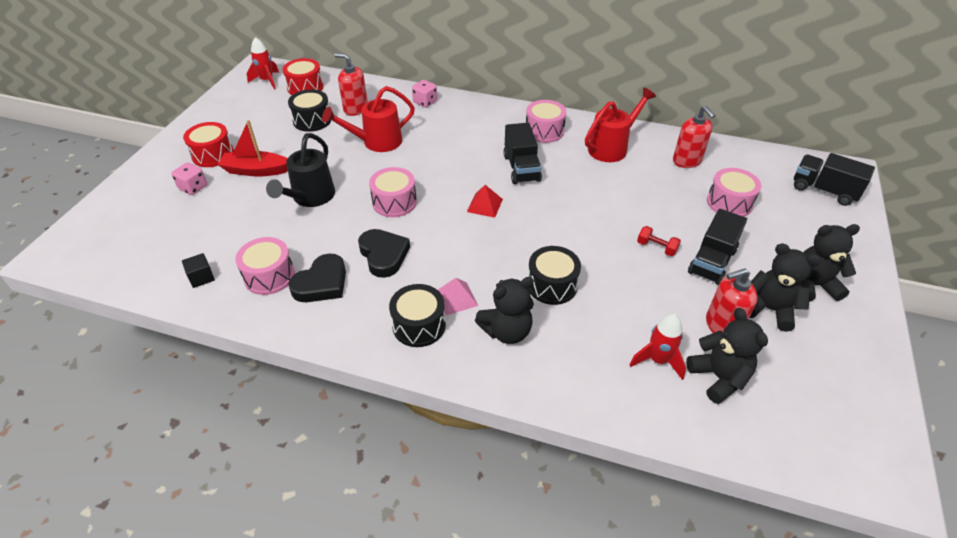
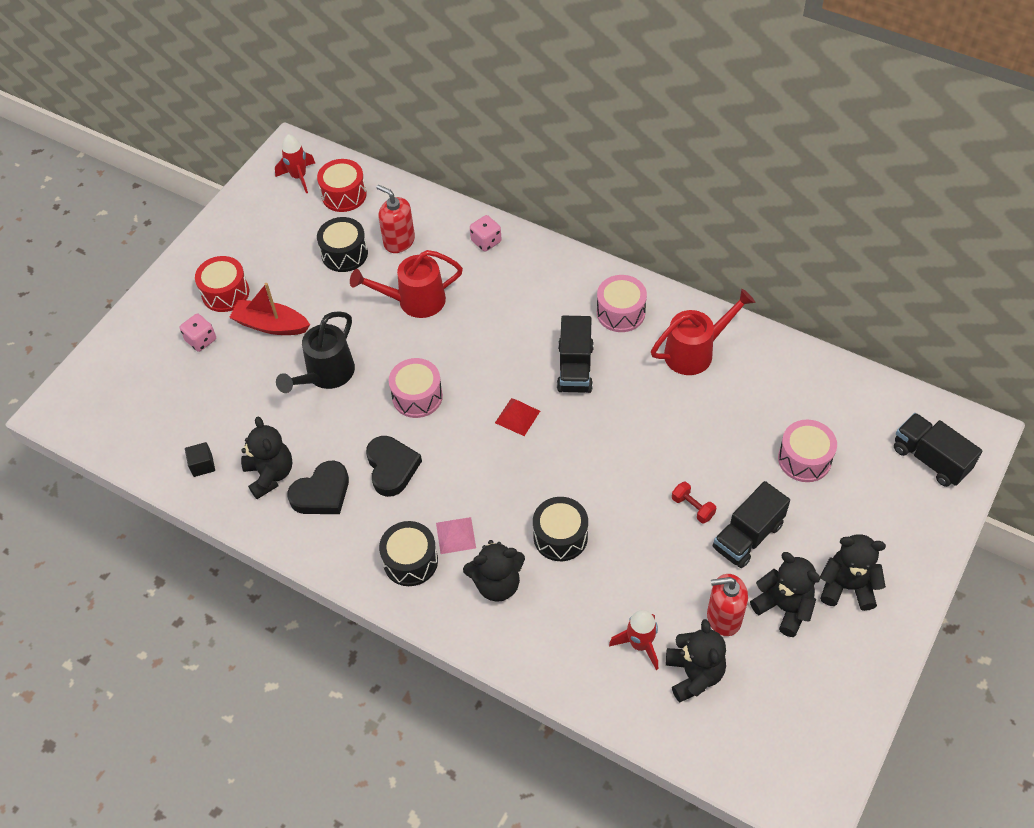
camera: 15 degrees right, 10 degrees up
(269, 276) = (270, 475): pink drum -> black teddy bear
(687, 161) = (780, 387): red soap dispenser -> none

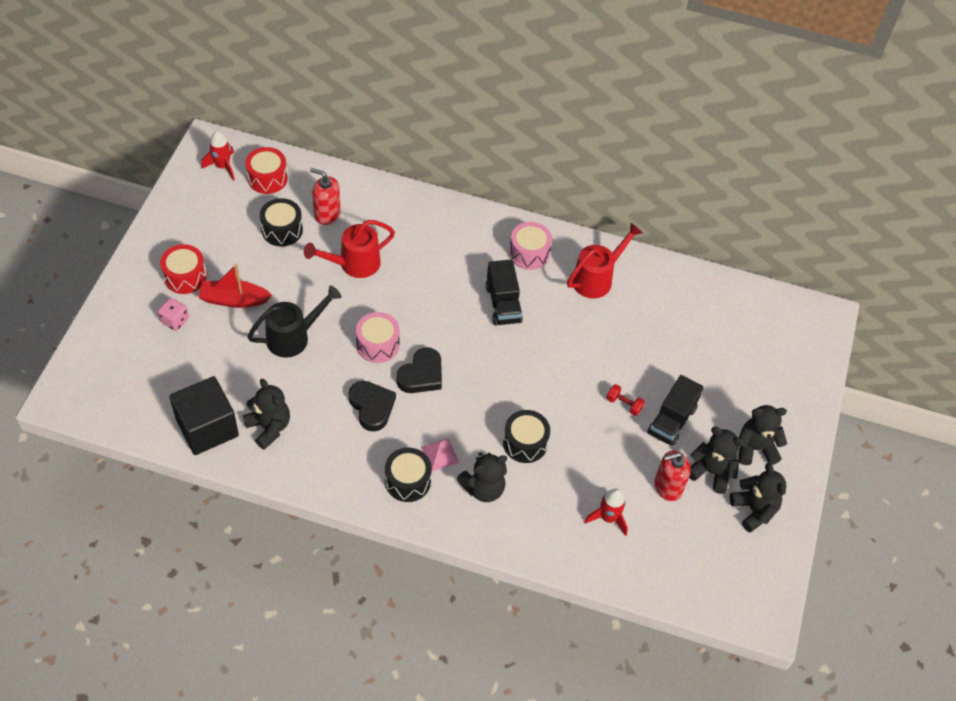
camera: 20 degrees left, 0 degrees up
(202, 465) = (207, 428): black cube -> black cube, size x2.48
(322, 493) = (318, 436): black heart -> black heart (421, 375)
(325, 375) = (294, 337): black watering can -> black watering can turned 135 degrees counterclockwise
(486, 241) = (402, 206): pink dice -> none
(517, 416) = (466, 350): red pyramid -> none
(694, 674) = (655, 534): black teddy bear -> black teddy bear (754, 510)
(804, 459) = (701, 354): pink drum -> none
(930, 459) = (796, 340): black truck -> none

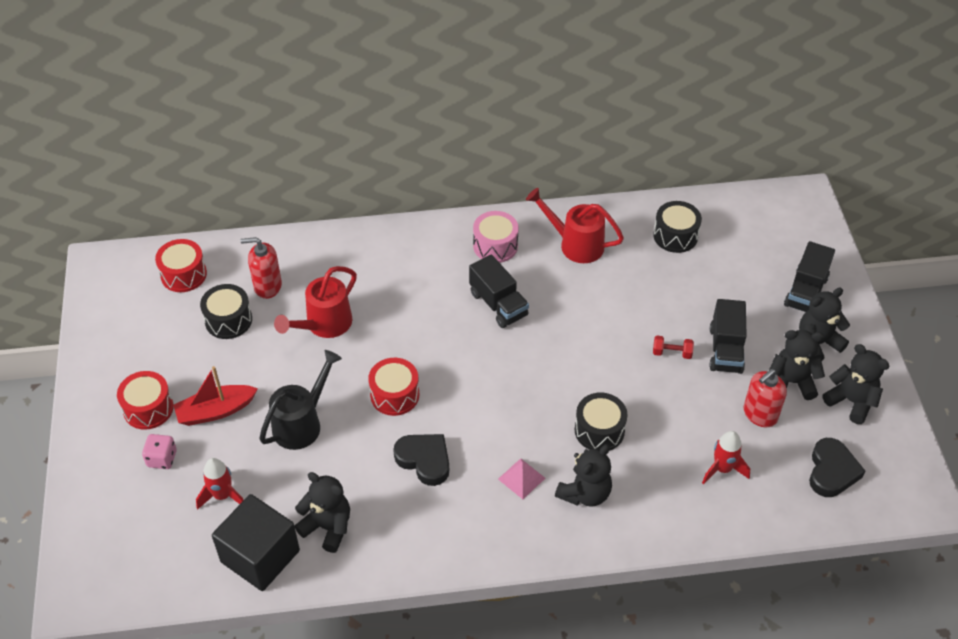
camera: 20 degrees left, 5 degrees down
(222, 166) = (128, 281): red rocket -> red rocket (222, 495)
(377, 344) = (394, 395): pink drum -> red drum
(408, 481) = (504, 519): black drum -> black drum (675, 236)
(421, 375) = (457, 407): black heart -> black heart (832, 471)
(597, 278) = (575, 244): red watering can -> red watering can turned 90 degrees counterclockwise
(773, 400) = (806, 291): none -> black truck

